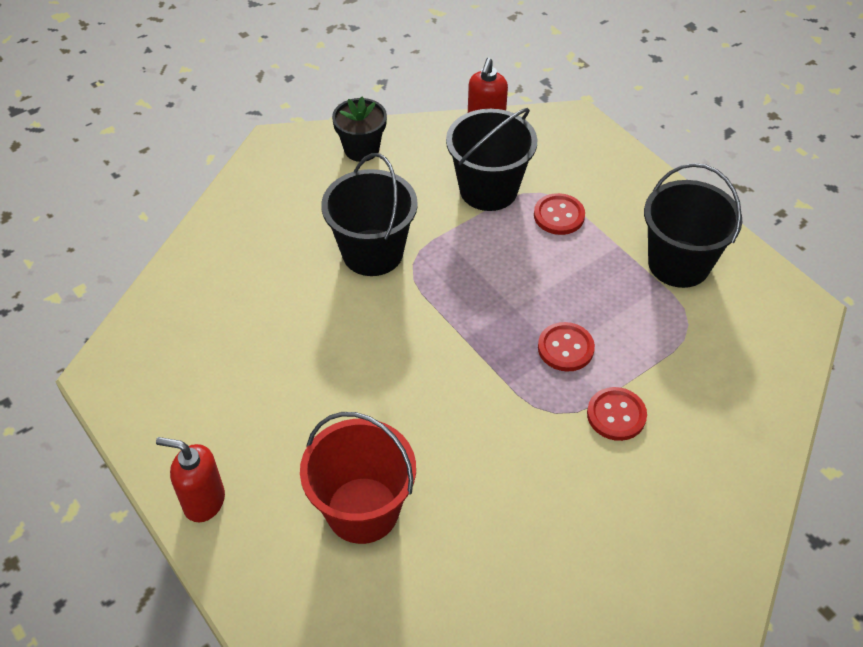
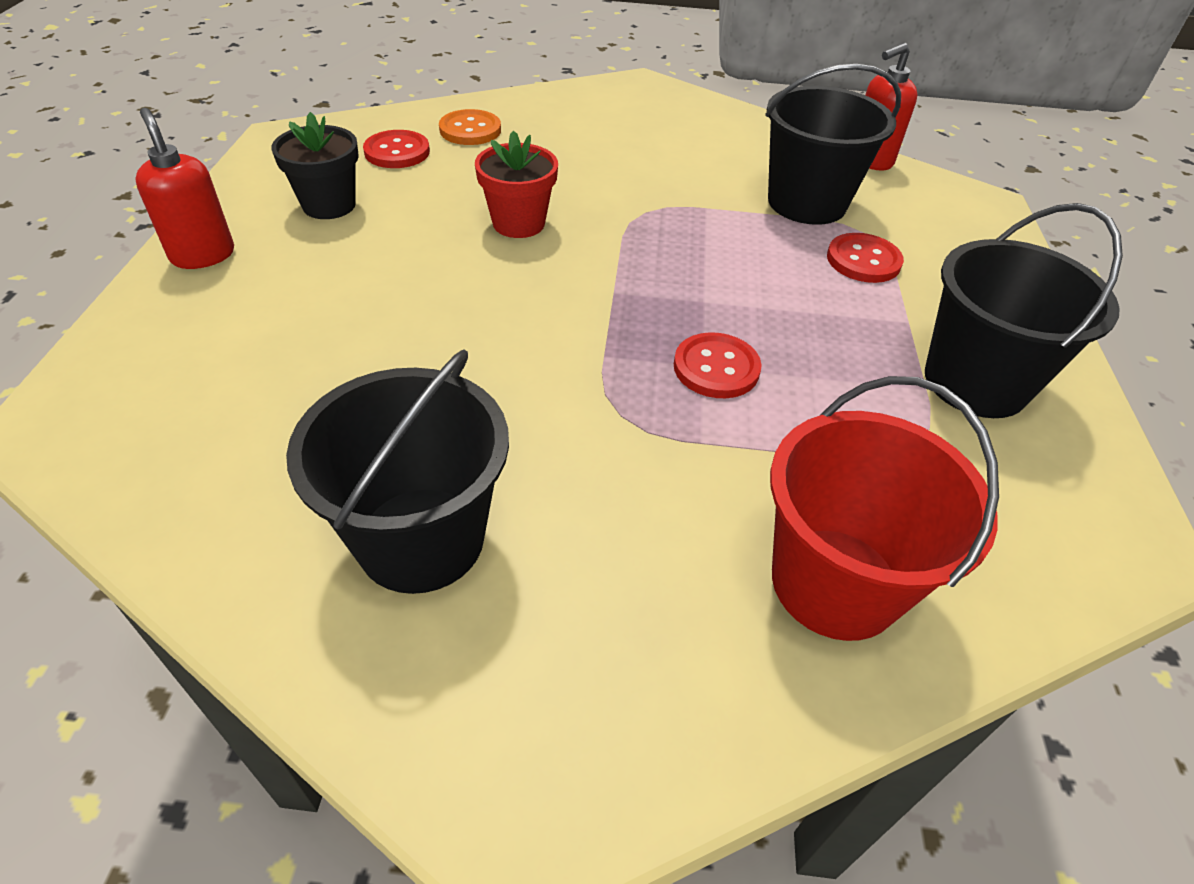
camera: 40 degrees right, 5 degrees down
(221, 272) = (470, 130): none -> orange button
(354, 328) = (518, 223): none -> red flower pot
(361, 149) = (714, 119): black flower pot -> black flower pot (329, 205)
(362, 510) = (305, 354): red bucket -> red bucket (835, 582)
(372, 252) = (619, 185): black bucket -> black bucket (421, 539)
(616, 415) = (693, 468): red button -> red button (397, 152)

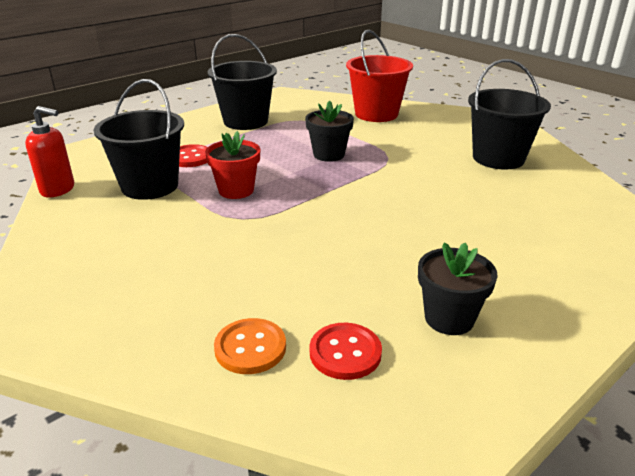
camera: 135 degrees left, 15 degrees down
(203, 255) = (571, 315): red soap dispenser -> none
(518, 223) = (326, 244): red flower pot -> red flower pot (236, 190)
(716, 368) = (329, 155): red button -> black flower pot

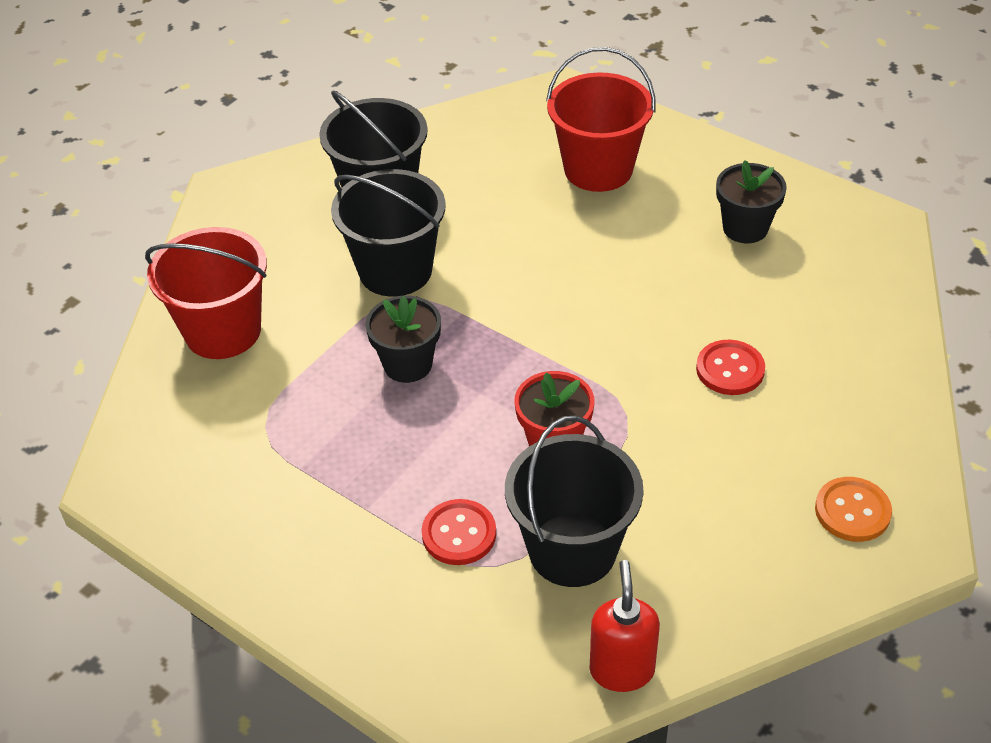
camera: 100 degrees left, 15 degrees up
(245, 121) = (282, 504): black bucket -> black bucket (395, 270)
(250, 348) = (848, 348): orange button -> orange button (852, 511)
(345, 353) = (823, 287): red button -> red button (730, 369)
(541, 247) = (598, 169): none -> red bucket

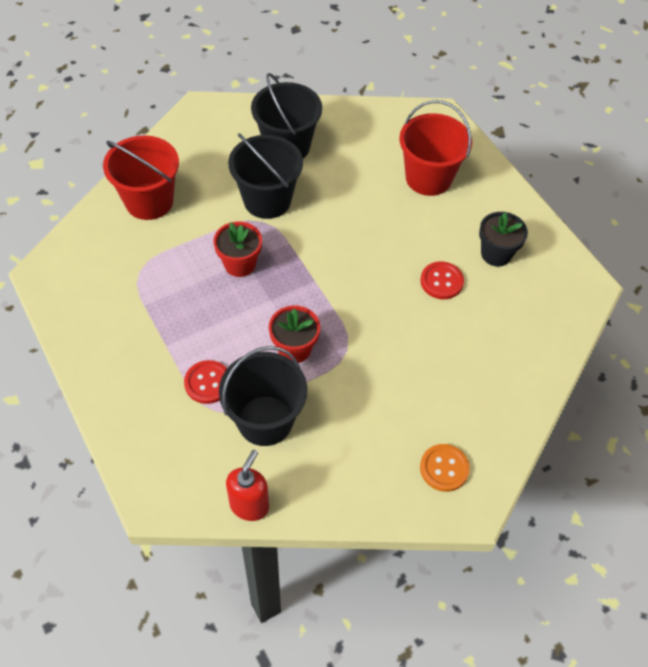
camera: 20 degrees right, 10 degrees up
(408, 364) = (240, 264): black flower pot -> red flower pot
(730, 369) = (427, 345): red button -> red button (441, 281)

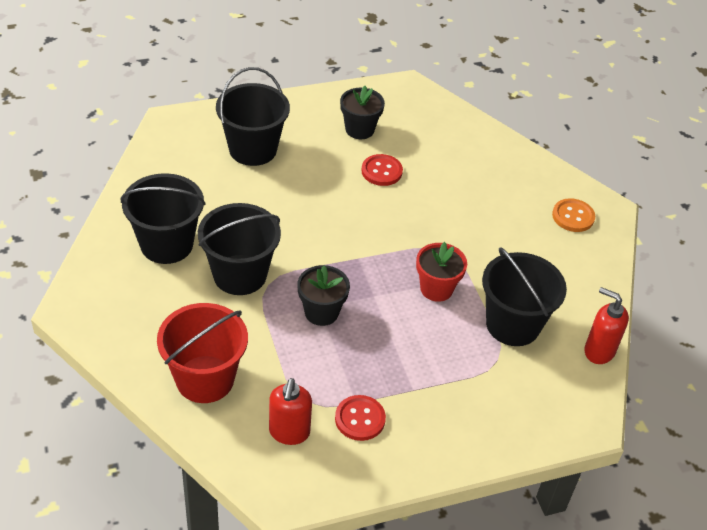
camera: 80 degrees left, 10 degrees down
(105, 265) = (289, 432): none -> red soap dispenser
(208, 383) = (464, 361): red button -> red button (360, 419)
(240, 264) = (321, 312): red flower pot -> black flower pot
(428, 178) = (253, 149): red bucket -> black bucket

